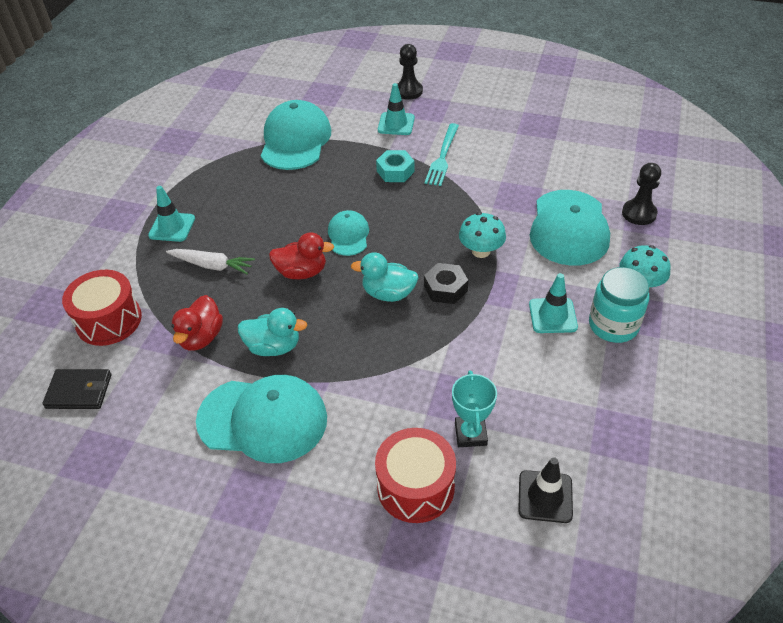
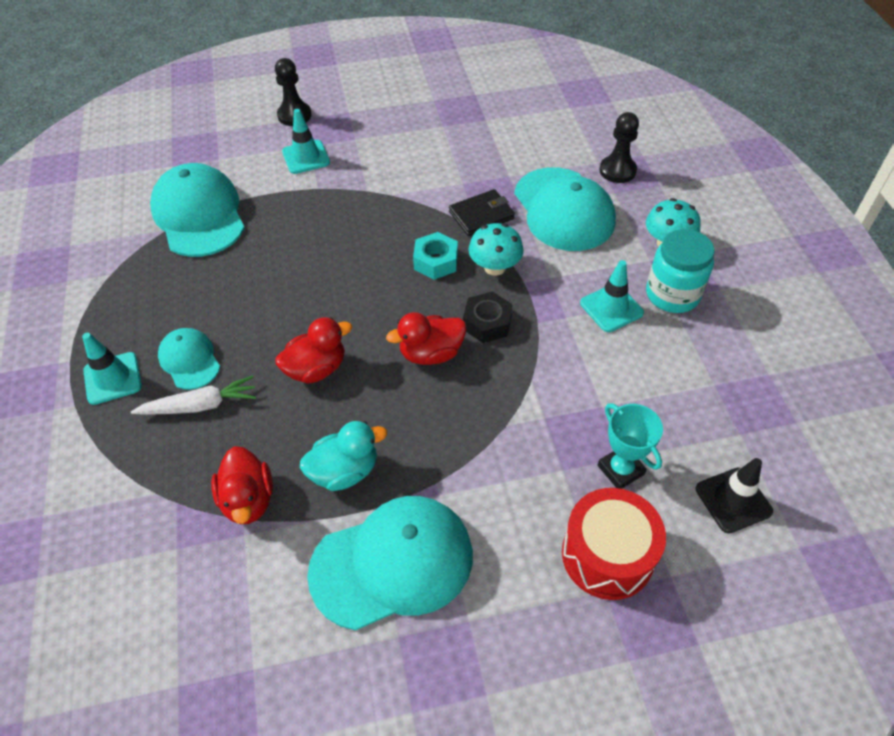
camera: 30 degrees left, 5 degrees up
(79, 391) = (133, 643): black wallet -> black wallet (481, 215)
(109, 320) = (109, 533): red drum -> none
(348, 235) = (340, 304): turquoise cap -> turquoise cap (189, 360)
(388, 293) = (431, 353): turquoise duck -> red duck
(395, 171) = (342, 212): turquoise nut -> turquoise nut (436, 261)
(442, 157) = (383, 177): turquoise fork -> none

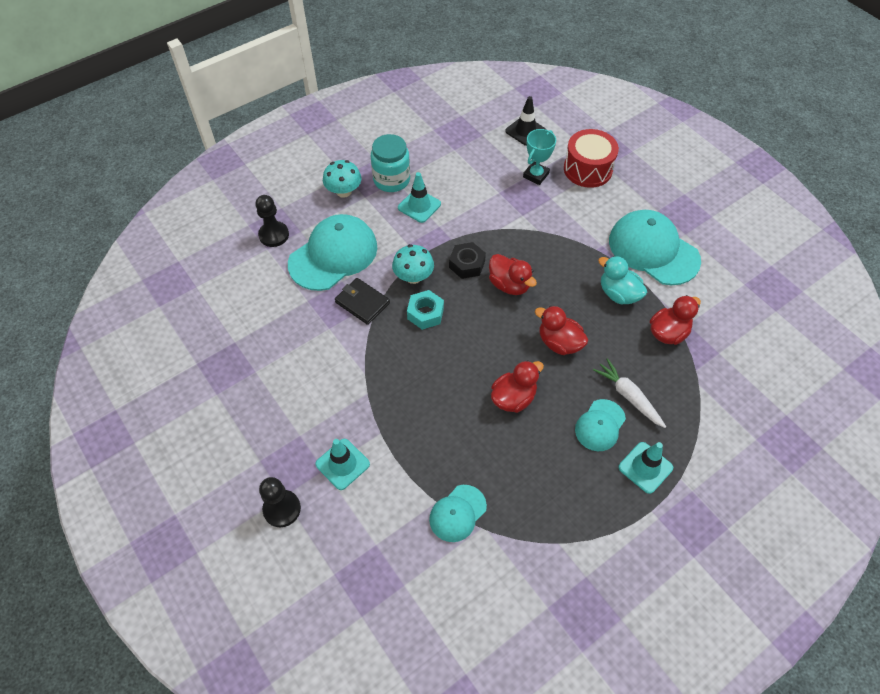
camera: 115 degrees left, 5 degrees up
(199, 215) = (457, 513): turquoise cap -> turquoise cap, size x0.54
(279, 298) = (513, 398): none -> red duck

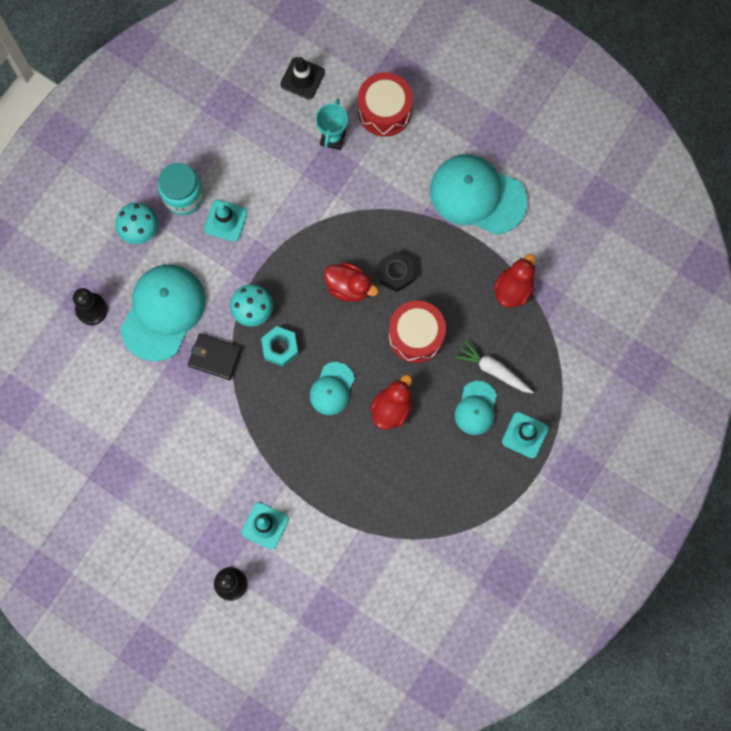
camera: 20 degrees left, 20 degrees up
(457, 513) = (379, 533): turquoise cap -> turquoise cap (332, 389)
(467, 264) = (300, 277): black nut -> black nut (396, 273)
(559, 343) = (416, 335): red duck -> red drum
(618, 294) = (456, 260): turquoise duck -> none

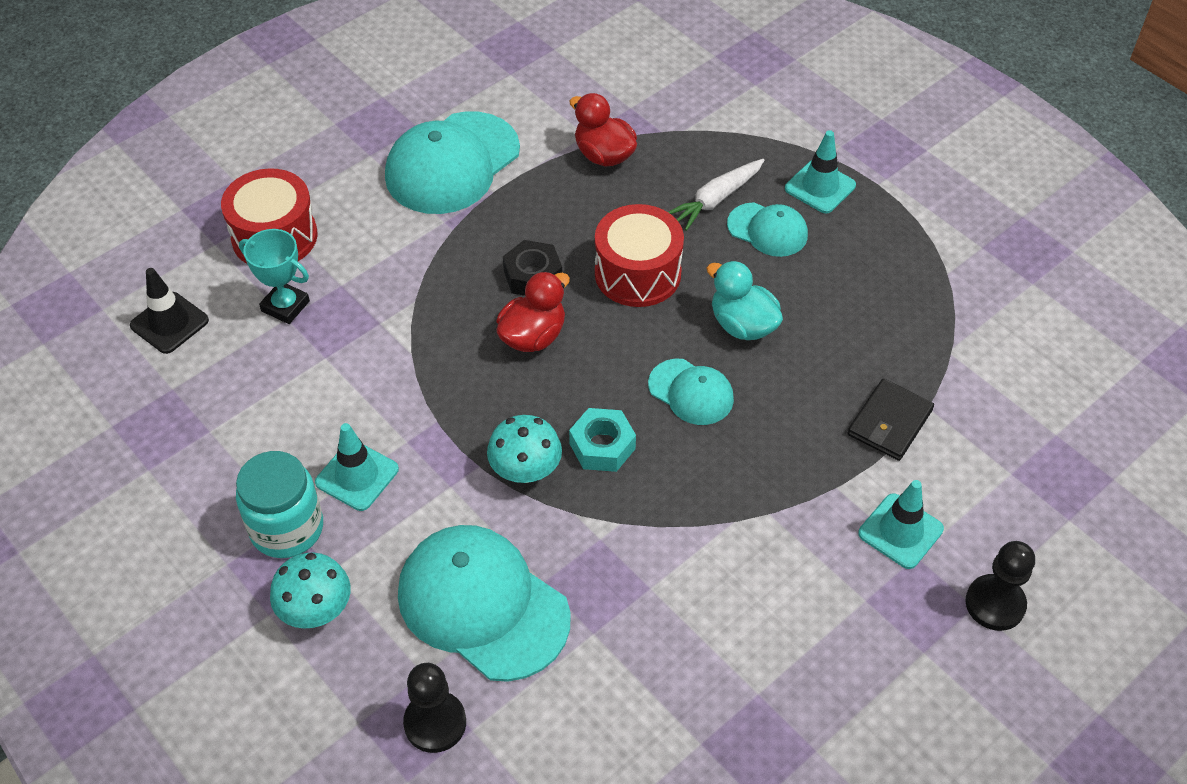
camera: 75 degrees left, 25 degrees down
(215, 357) = (589, 542): black wallet -> black wallet (889, 423)
(392, 408) = (742, 325): red duck -> turquoise duck

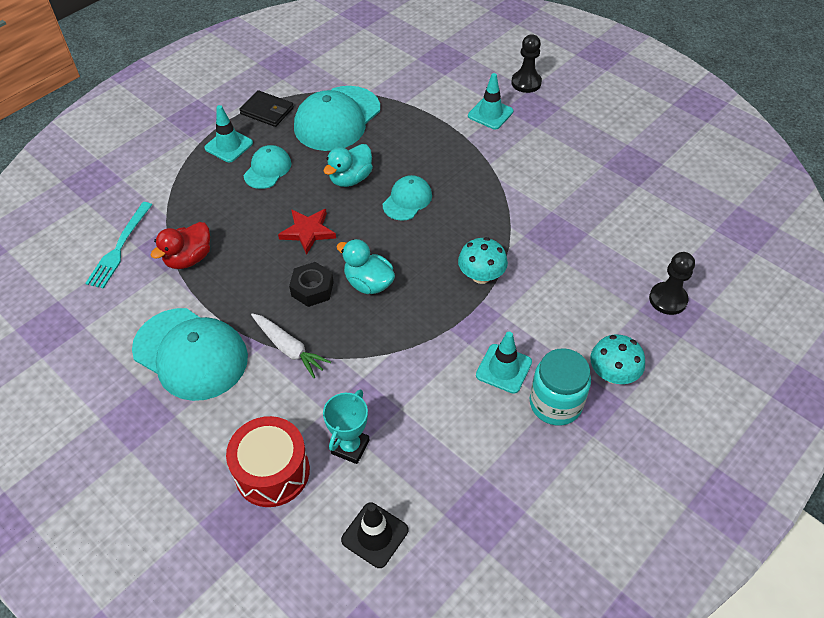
camera: 95 degrees left, 0 degrees up
(482, 605) = (584, 286): turquoise cap -> turquoise cap (337, 119)
(533, 336) = (368, 283): red duck -> turquoise duck
(602, 446) = (456, 239): turquoise nut -> none
(631, 92) = (119, 247): none -> turquoise fork
(637, 273) = (308, 232): red drum -> red star
(716, 199) = (238, 195): white carrot -> white carrot (289, 348)
(889, 423) = (418, 117): black wallet -> black wallet (267, 111)

